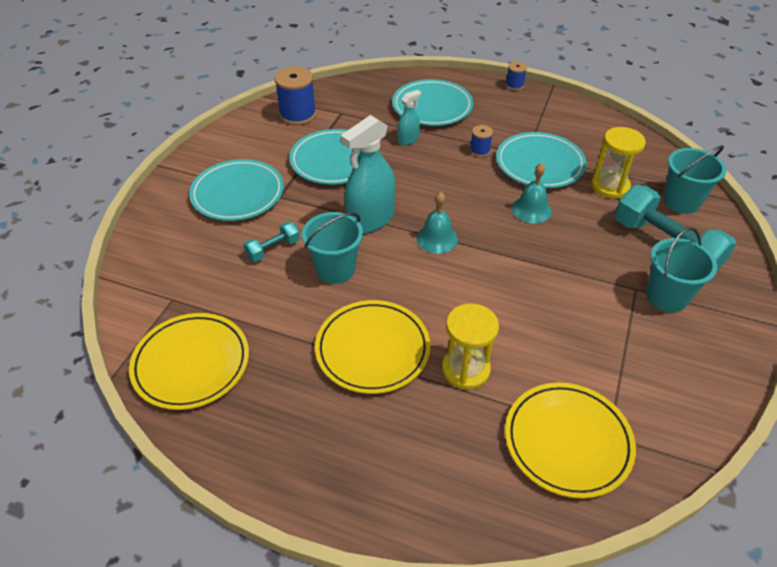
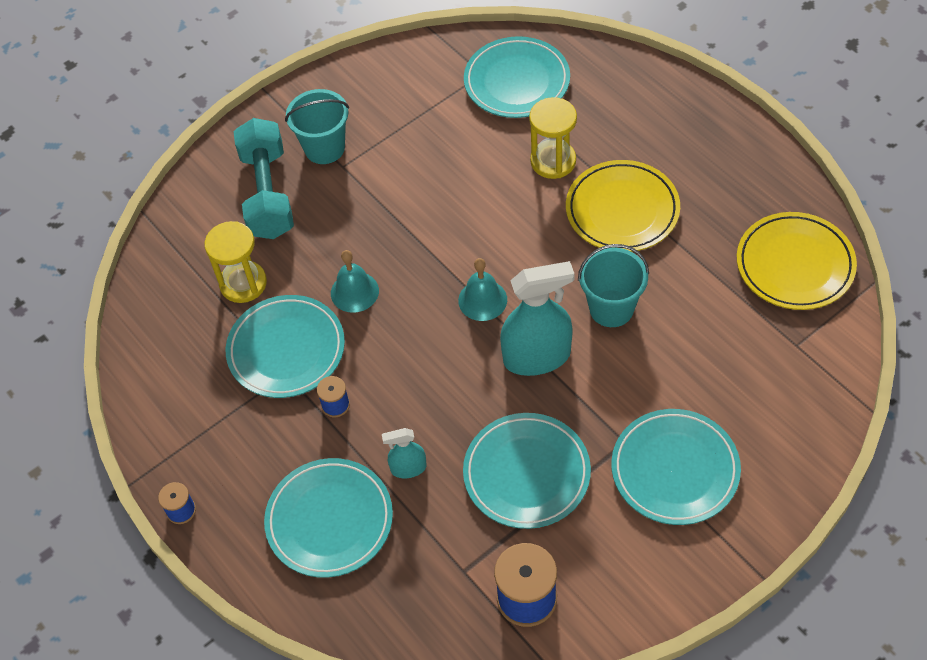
camera: 145 degrees left, 10 degrees up
(273, 249) = (666, 363): turquoise dumbbell -> none
(567, 442) = (517, 82): yellow plate -> turquoise plate
(681, 202) = (194, 232): turquoise bucket -> none

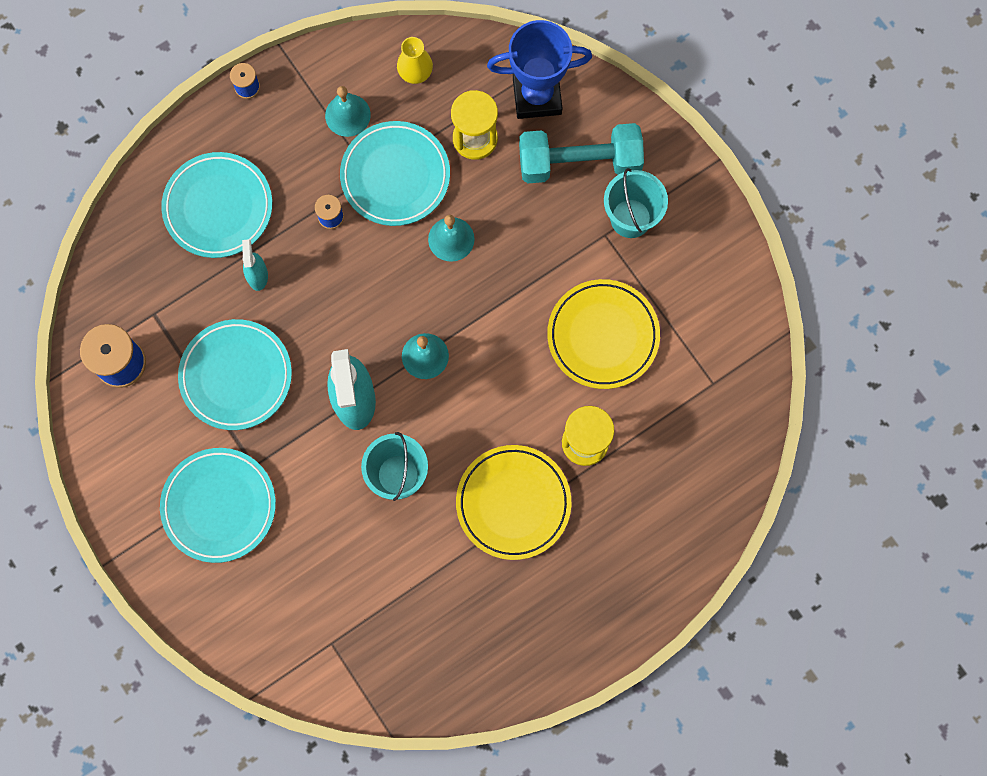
camera: 90 degrees right, 20 degrees up
(166, 346) = (415, 71): none -> yellow vase
(196, 235) = (537, 96): none -> blue trophy
(216, 404) = (347, 115): none -> turquoise bell
(517, 82) = (697, 418): turquoise plate -> none
(795, 265) = (423, 662): yellow plate -> yellow plate (603, 336)

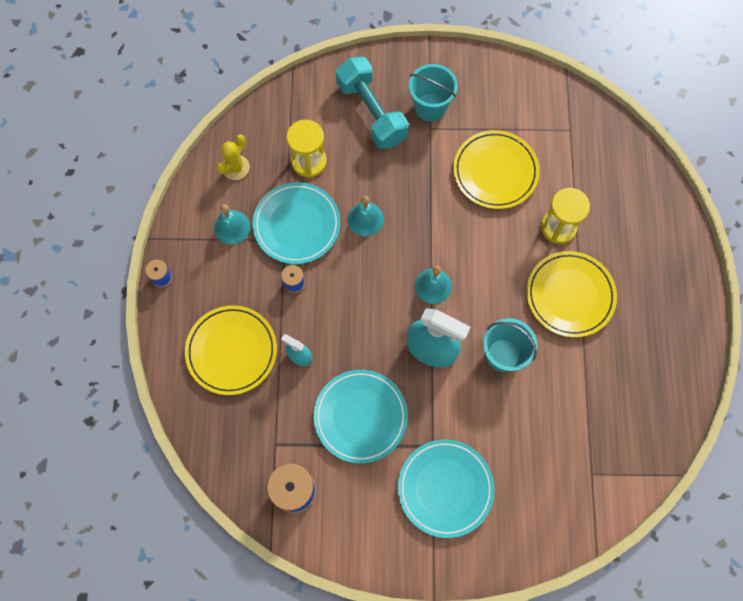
camera: 55 degrees left, 5 degrees down
(218, 207) = (232, 351): turquoise plate -> yellow plate
(415, 71) = (235, 167): yellow vase -> yellow cactus
(537, 96) = (309, 108): blue trophy -> none
(579, 162) = (371, 112): turquoise dumbbell -> turquoise dumbbell turned 60 degrees counterclockwise

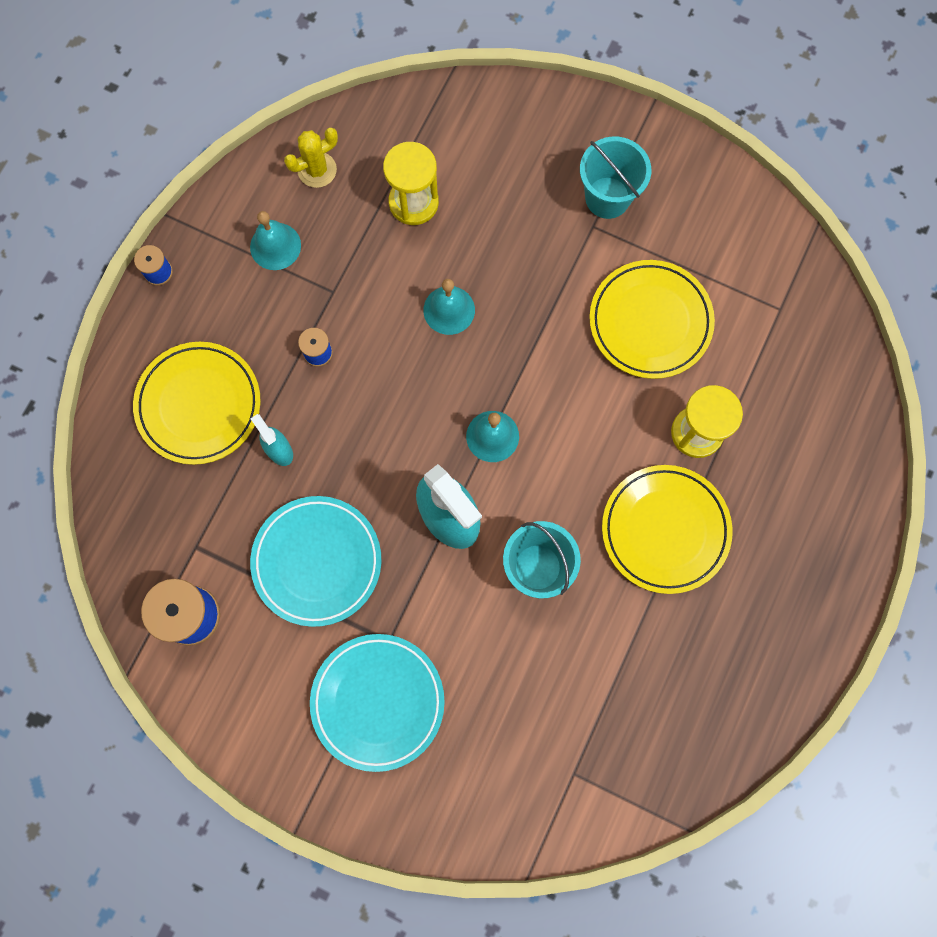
camera: 25 degrees right, 5 degrees up
(297, 225) = (358, 279): turquoise plate -> none
(371, 112) = (527, 171): turquoise dumbbell -> none

